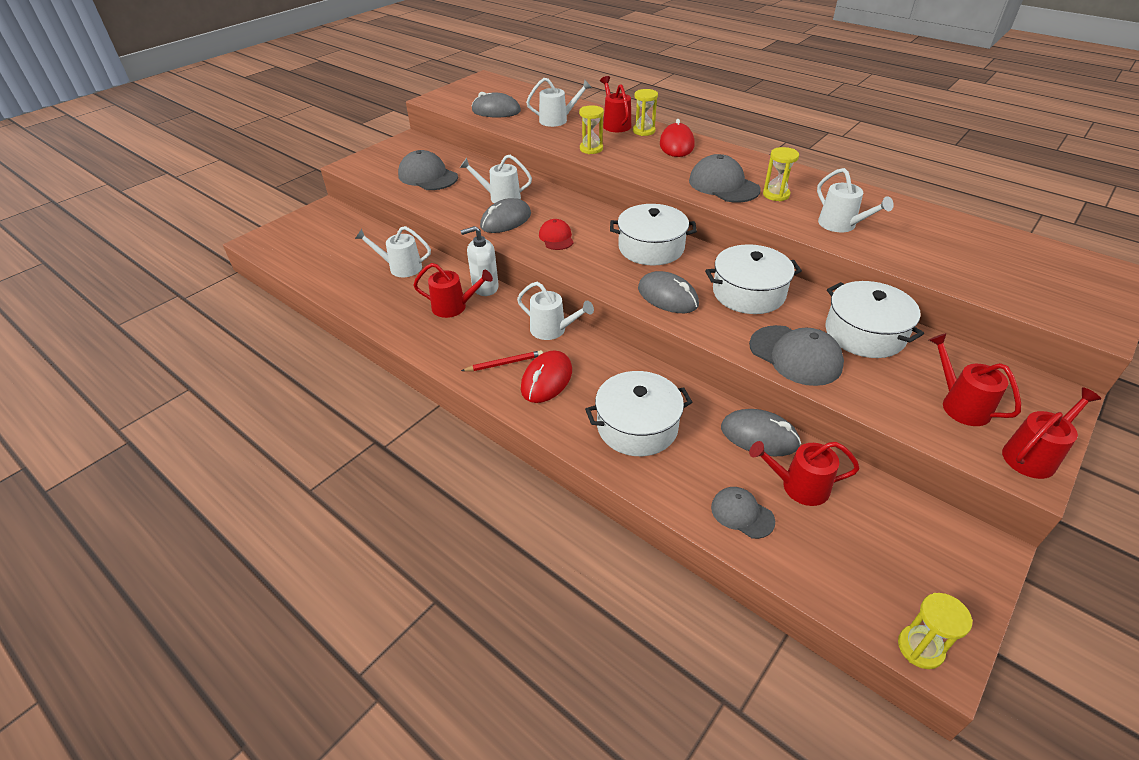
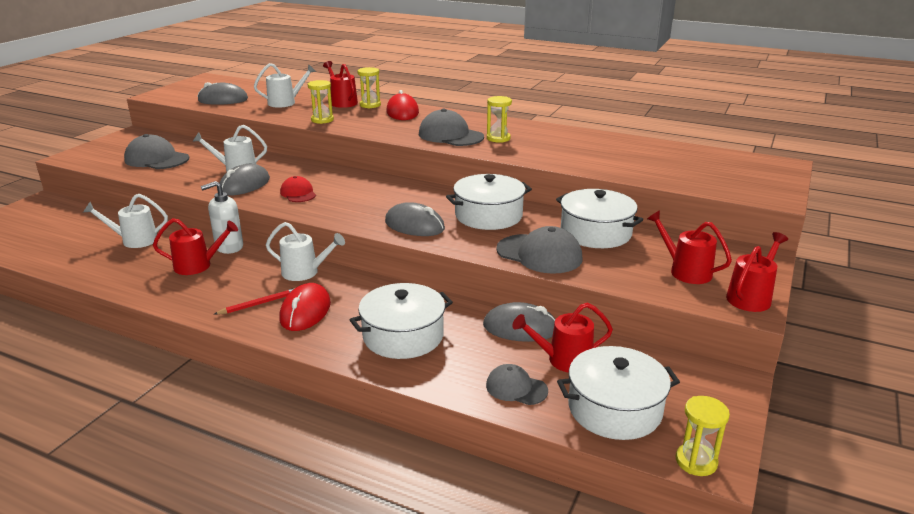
camera: 15 degrees left, 15 degrees down
(651, 248) = (392, 192): white pot -> white pot (614, 409)
(841, 225) = (558, 153): white watering can -> none

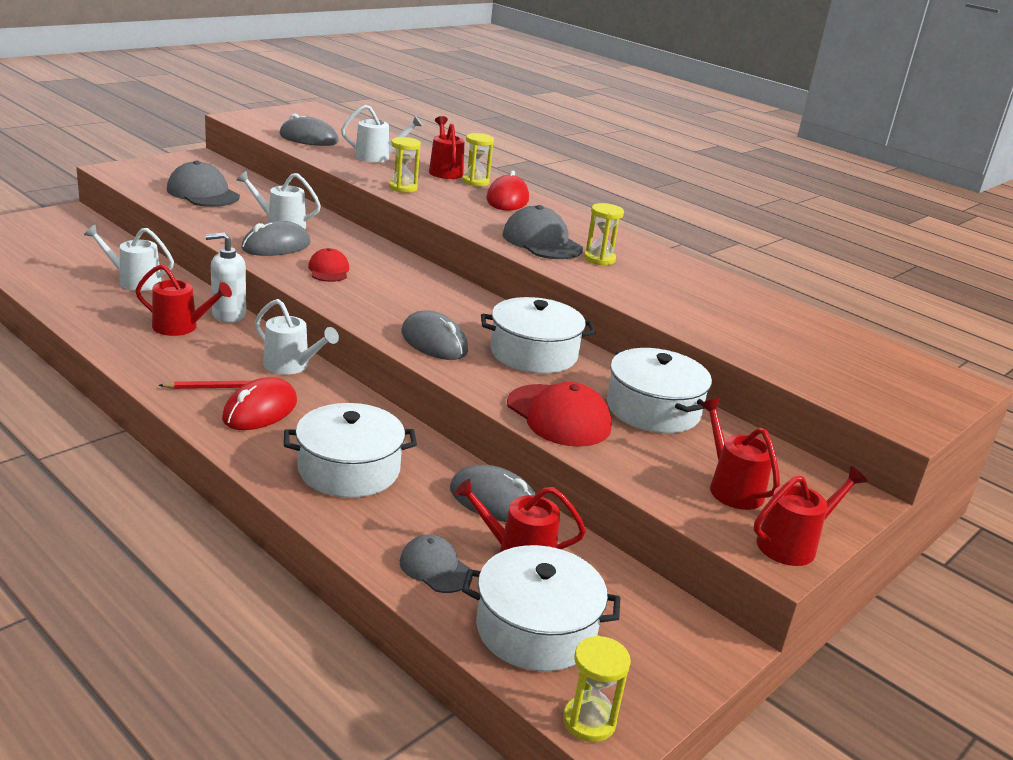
camera: 15 degrees right, 0 degrees up
(539, 254) = (558, 416): grey cap -> red cap

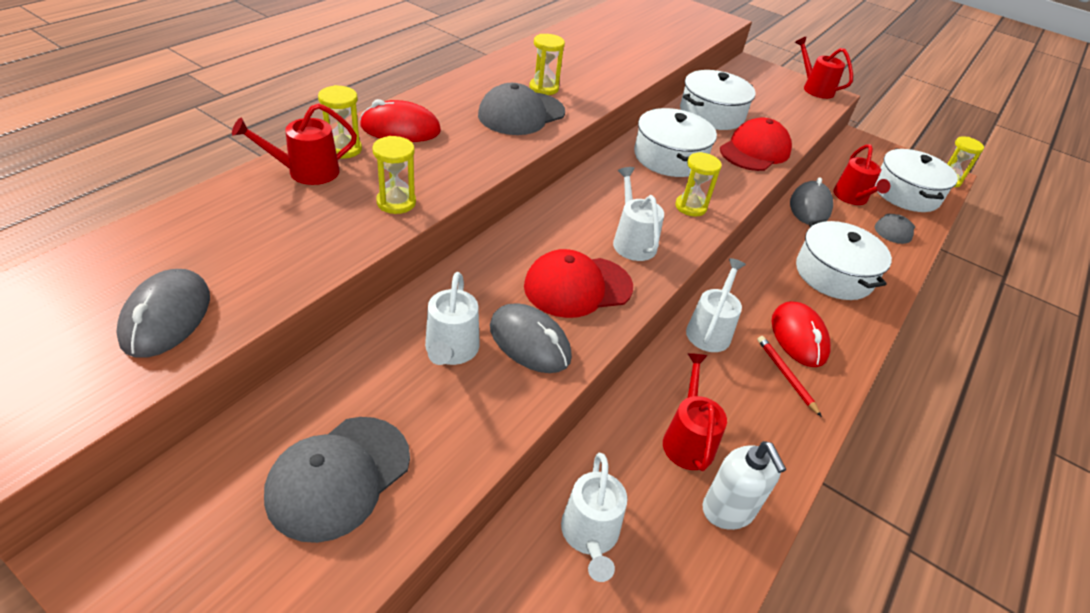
camera: 100 degrees left, 15 degrees up
(228, 315) = (632, 403): white soap dispenser -> white soap dispenser (728, 510)
(260, 410) = (798, 337): red mouse -> red mouse turned 60 degrees clockwise
(329, 270) = (577, 287): red cap -> red cap, size x1.67
(377, 157) = (260, 232): white watering can -> white watering can (632, 241)
(434, 342) = (690, 207): grey mouse -> yellow hourglass
(731, 487) = (779, 98): red watering can -> none

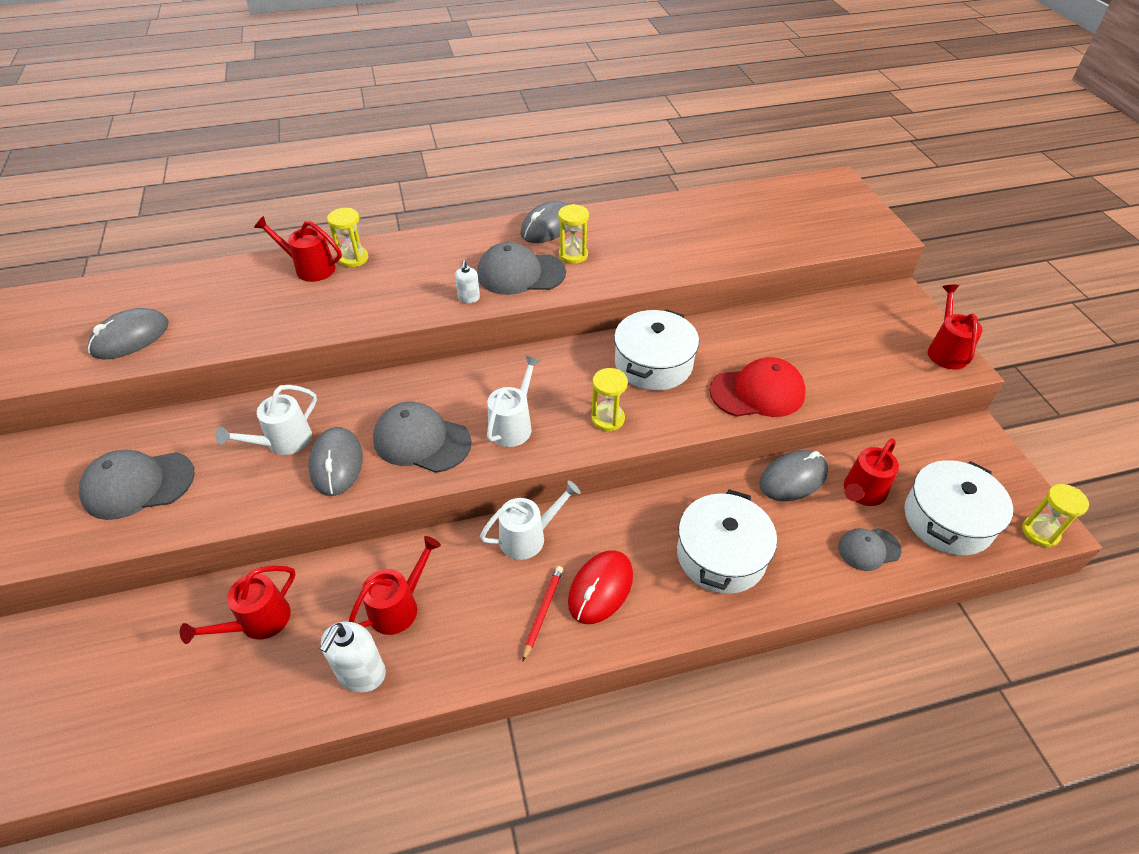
camera: 45 degrees right, 5 degrees up
(396, 202) = (335, 315): yellow hourglass -> none
(400, 129) = (411, 255): red mouse -> none
(493, 73) = (548, 227): none -> grey mouse
(505, 146) = (469, 298): none -> white soap dispenser
(577, 287) = (421, 440): red cap -> grey cap
(590, 536) = (258, 622): white watering can -> red watering can
(711, 114) = (764, 336): white pot -> none

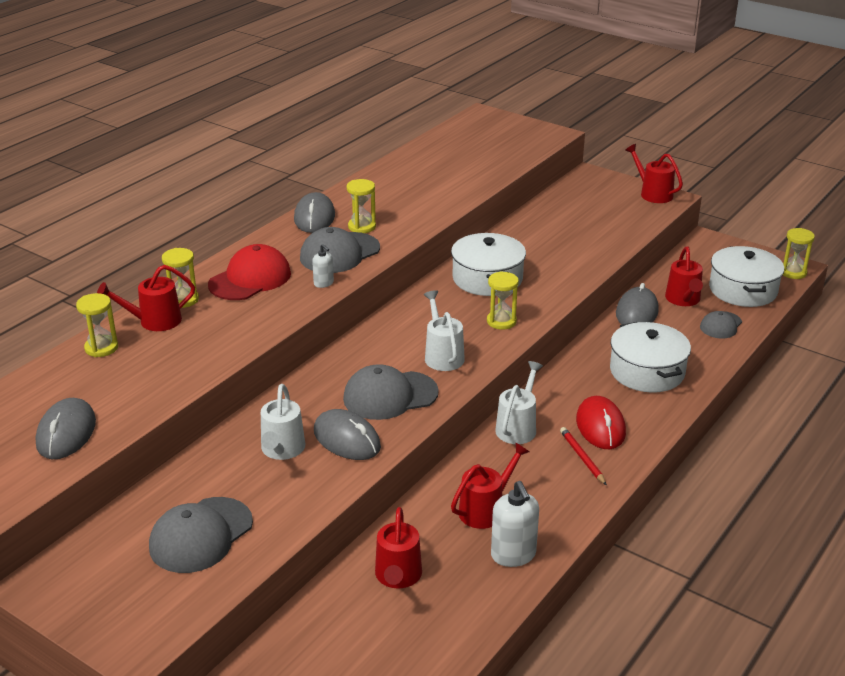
camera: 40 degrees left, 15 degrees down
(248, 273) = (101, 348): none -> yellow hourglass
(399, 606) = (486, 509): red watering can -> red watering can turned 45 degrees clockwise
(757, 392) = (574, 264): red cap -> red cap (250, 279)

